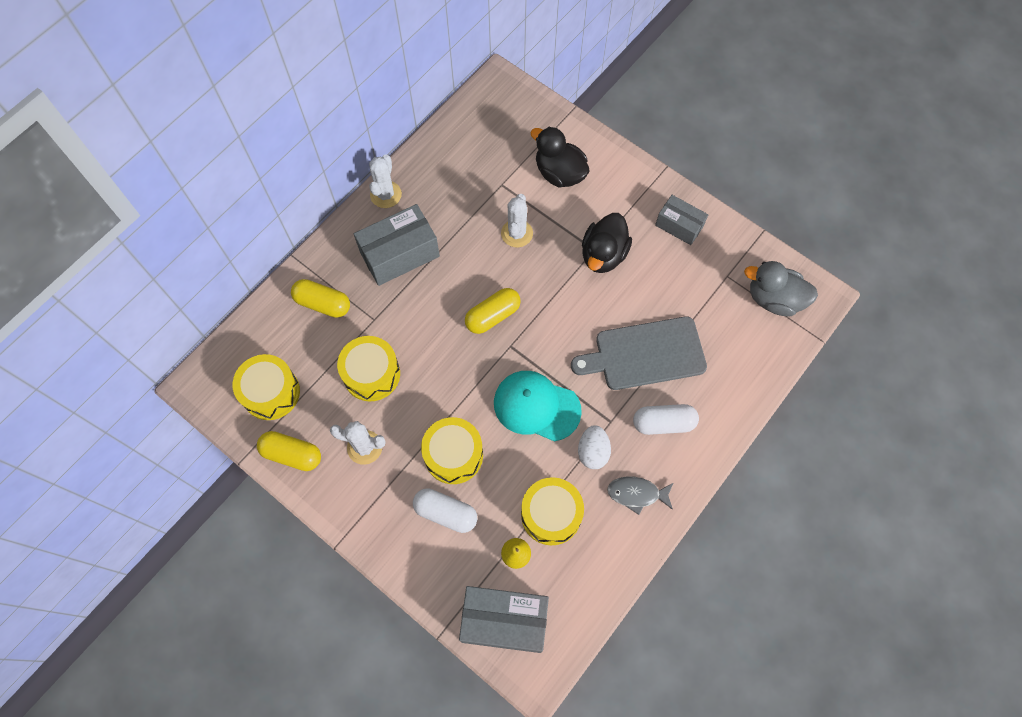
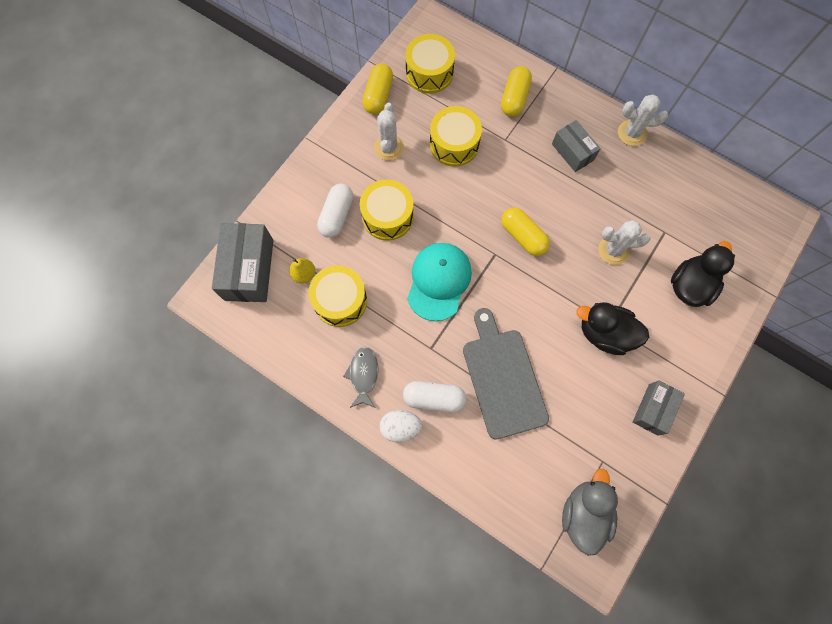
camera: 85 degrees right, 5 degrees up
(399, 254) = (572, 152): grey box -> grey box, size x0.61
(593, 452) = (400, 333): white egg -> white egg (400, 427)
(663, 423) = (434, 398): white capsule -> white capsule turned 75 degrees counterclockwise

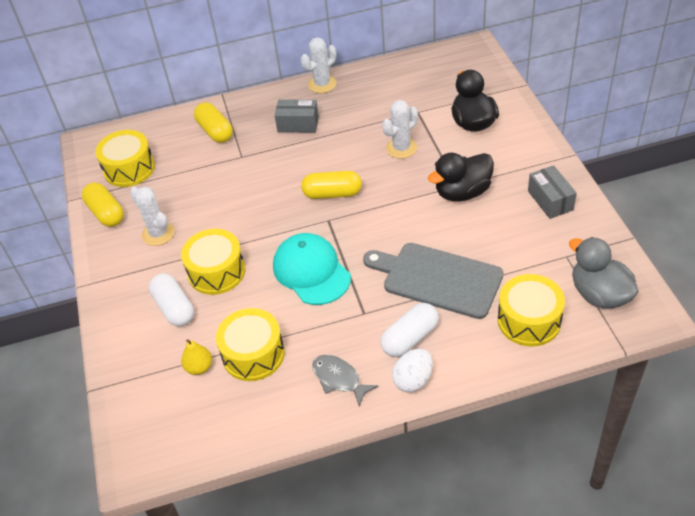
camera: 45 degrees left, 25 degrees down
(249, 270) = (146, 410): grey box -> none
(454, 144) = (207, 190): yellow drum -> yellow drum (529, 320)

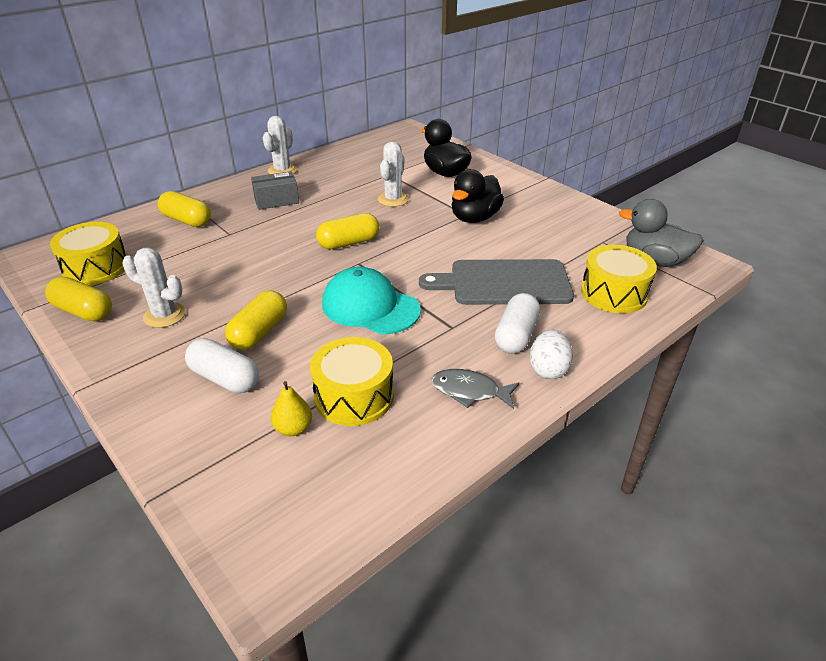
camera: 30 degrees left, 10 degrees down
(216, 272) = (259, 332): yellow drum -> yellow capsule
(550, 200) = (555, 209): grey box -> none

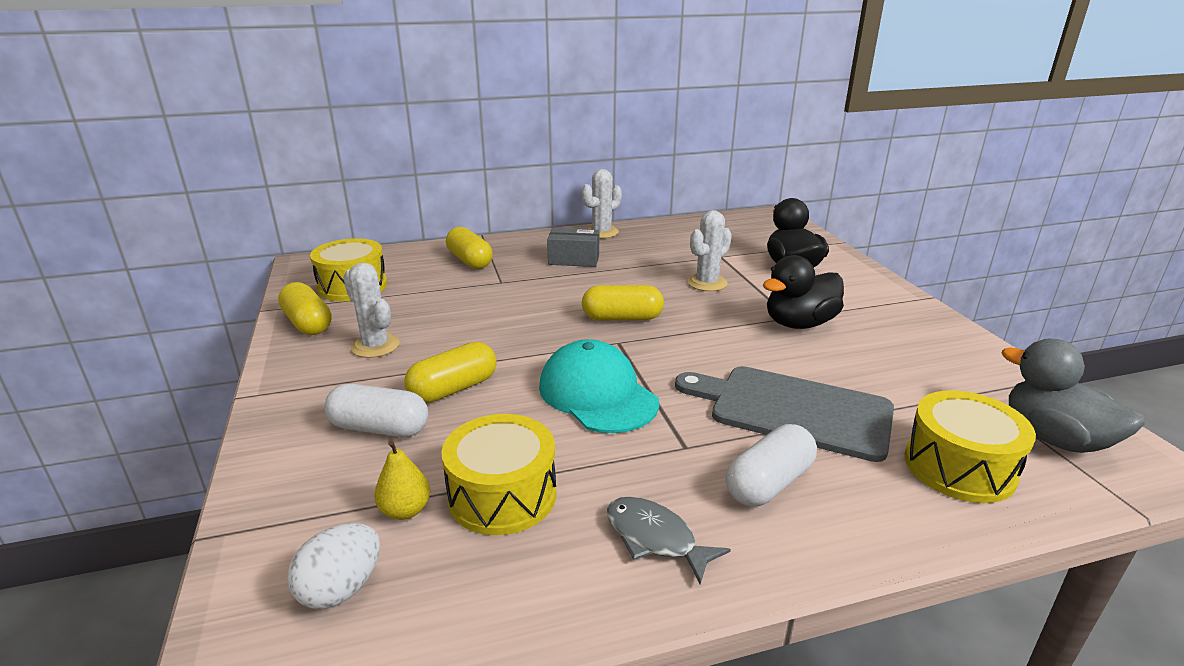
camera: 25 degrees right, 10 degrees down
(225, 378) = (379, 428): white capsule -> white capsule turned 45 degrees counterclockwise
(548, 369) = (790, 545): white egg -> white egg (341, 589)

